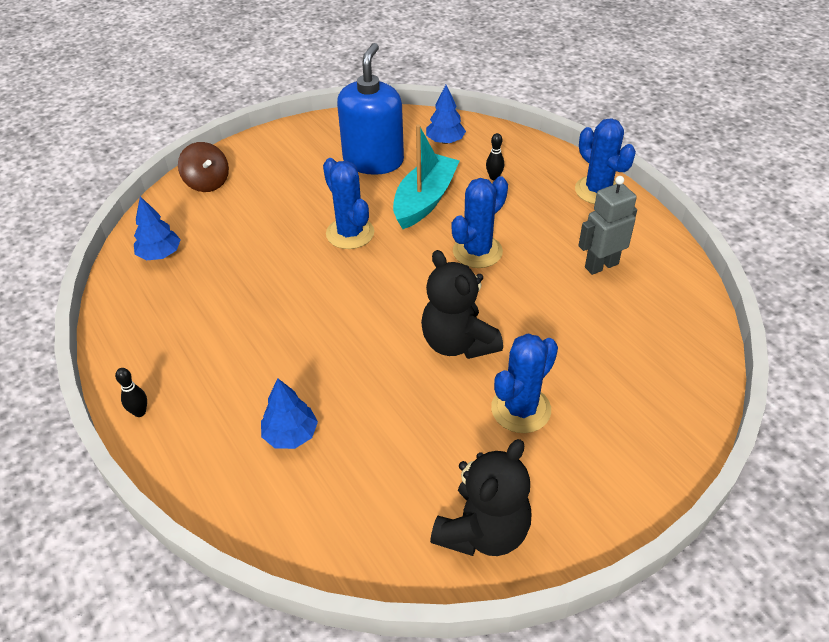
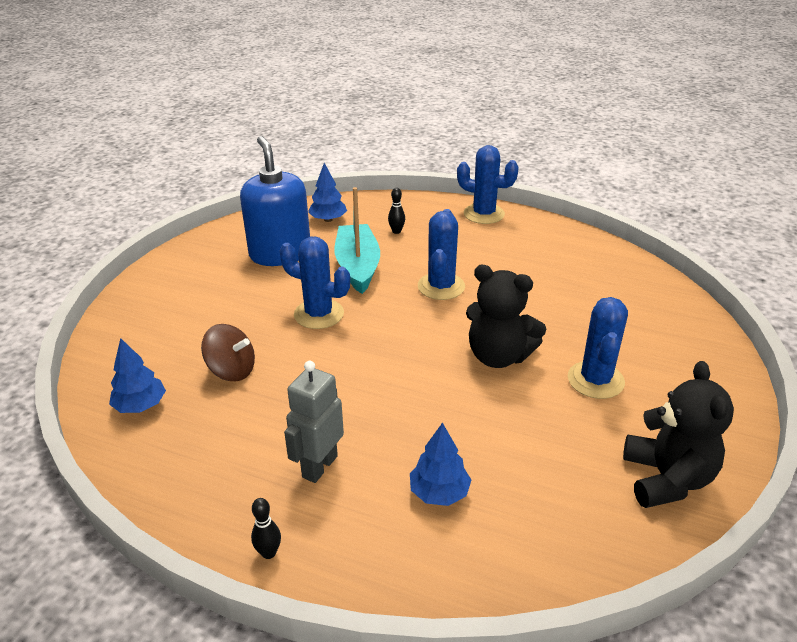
camera: 35 degrees left, 10 degrees down
(207, 182) = (129, 326): brown spinning top -> brown spinning top (231, 370)
(601, 265) = (541, 261): grey robot -> grey robot (319, 466)

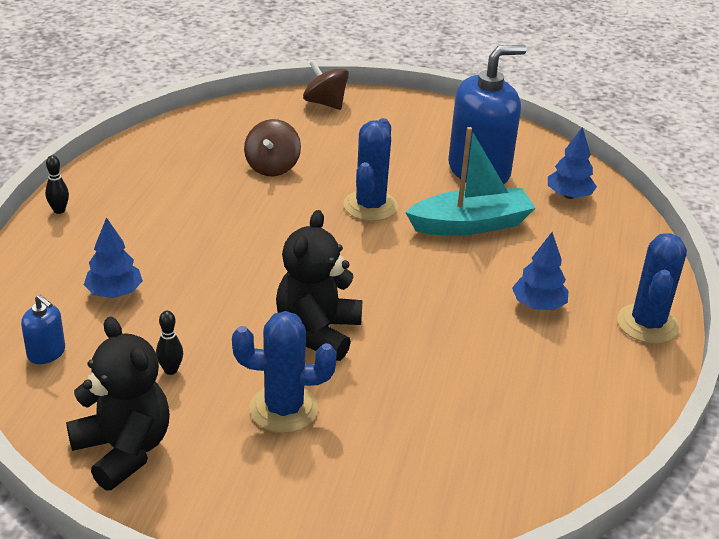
camera: 80 degrees right, 0 degrees up
(120, 327) = (325, 103): none -> brown spinning top
(140, 406) = (221, 130): blue tree -> blue tree (538, 305)
(319, 466) = (149, 225): grey robot -> none
(396, 231) = (563, 249): black bowling pin -> black bowling pin (170, 370)
(441, 286) = (447, 288): blue cactus -> none
(541, 546) = (46, 353): none -> blue soap dispenser
(666, 479) = (123, 450): black teddy bear -> black teddy bear turned 120 degrees counterclockwise

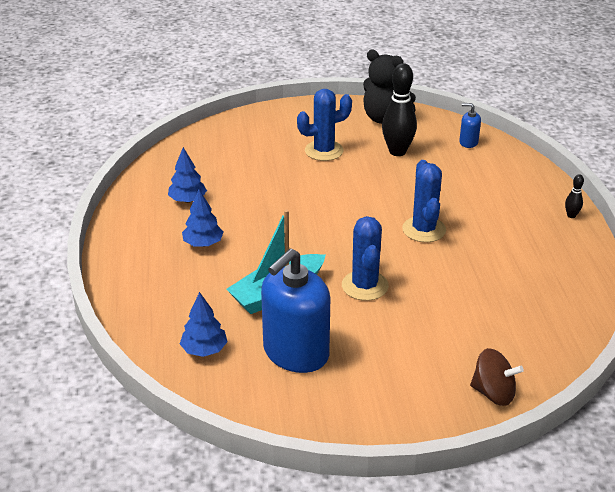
camera: 160 degrees right, 0 degrees up
(114, 293) = (471, 178): blue tree -> blue tree (188, 200)
(170, 370) = (397, 151): black bowling pin -> black bowling pin, size x2.19
(272, 167) = (470, 298): brown spinning top -> none
(318, 332) = (334, 189): black teddy bear -> none
(647, 324) = (123, 252): blue cactus -> blue cactus (424, 230)

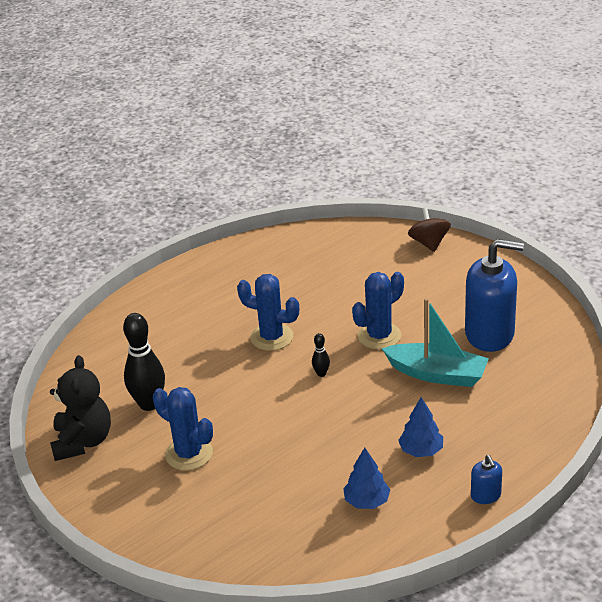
camera: 120 degrees left, 0 degrees up
(204, 350) = (539, 377): blue tree -> none
(424, 230) = (271, 337): blue cactus -> blue cactus turned 60 degrees clockwise
(468, 142) = (93, 367): blue soap dispenser -> blue soap dispenser (485, 495)
(571, 215) = (179, 274): black bowling pin -> black bowling pin (321, 374)

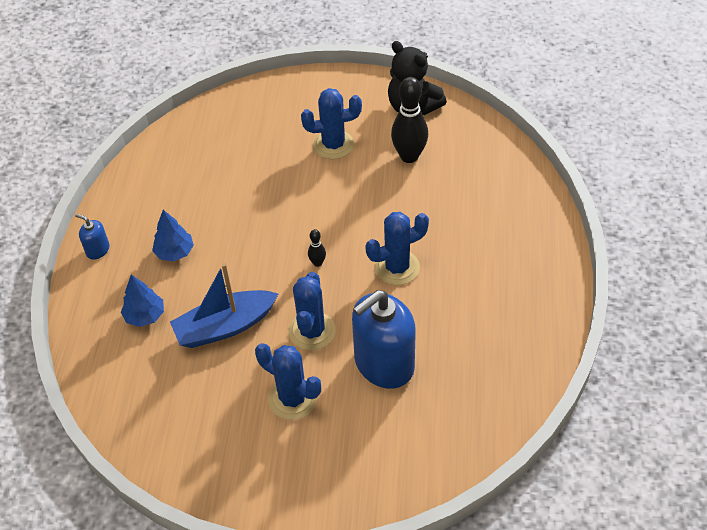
camera: 135 degrees right, 15 degrees up
(366, 501) = (177, 193): blue tree -> blue tree (145, 316)
(429, 243) = (387, 485): brown spinning top -> none
(437, 308) = (292, 399): none -> blue cactus
(437, 374) = (225, 326): turquoise boat -> blue boat
(489, 334) = (218, 402): blue soap dispenser -> blue soap dispenser (384, 364)

